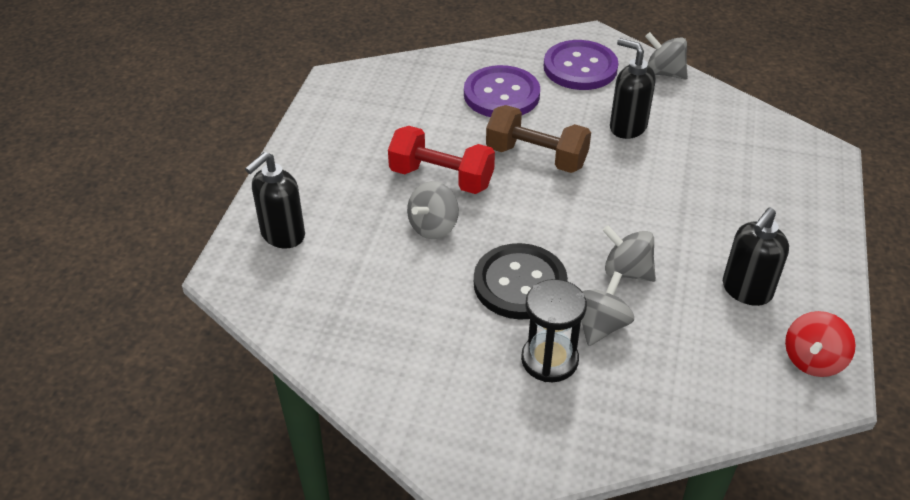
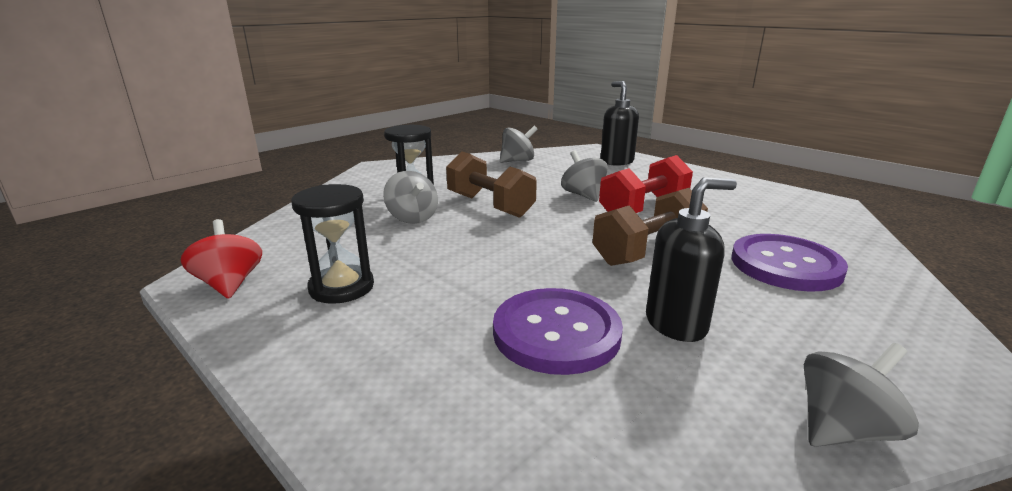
camera: 120 degrees right, 20 degrees down
(520, 283) = (490, 205): black button -> brown dumbbell
(580, 67) = (861, 341): purple button -> purple button (556, 333)
(626, 271) = (447, 243): grey spinning top -> grey spinning top (517, 161)
(746, 290) = (341, 287): black soap dispenser -> black hourglass

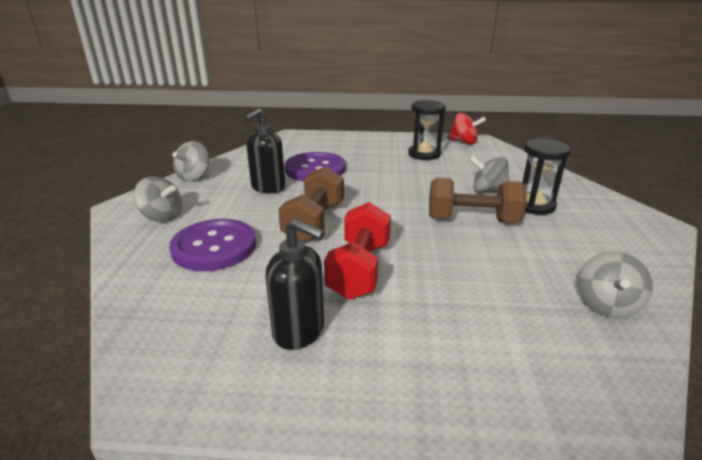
camera: 140 degrees right, 5 degrees up
(583, 195) = (433, 266): grey spinning top -> grey spinning top (162, 216)
(616, 162) = (514, 381): black soap dispenser -> black soap dispenser (299, 332)

